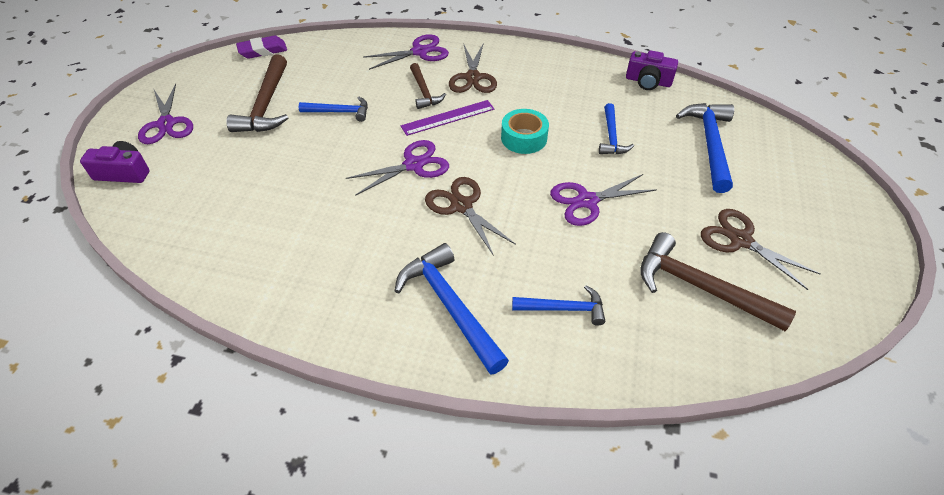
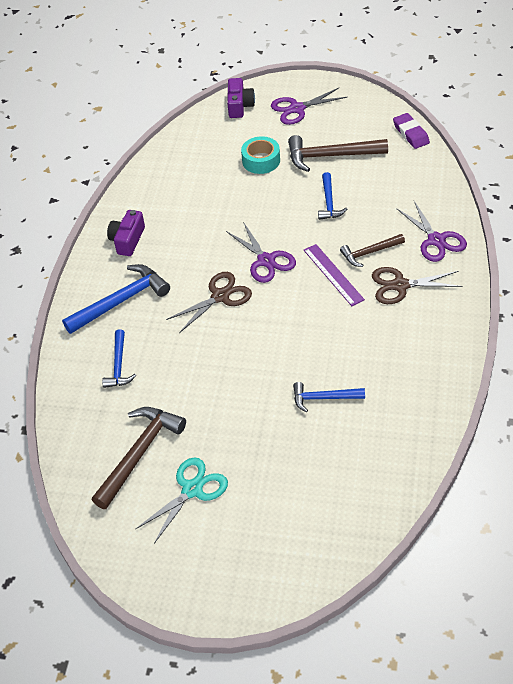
camera: 90 degrees right, 0 degrees up
(524, 138) = (311, 331): turquoise tape -> turquoise tape (261, 161)
(587, 201) = (232, 379): purple scissors -> none
(648, 81) = (425, 433): purple camera -> purple camera (127, 240)
(709, 144) = (323, 480): blue hammer -> none
(740, 240) = (192, 490): brown scissors -> turquoise scissors

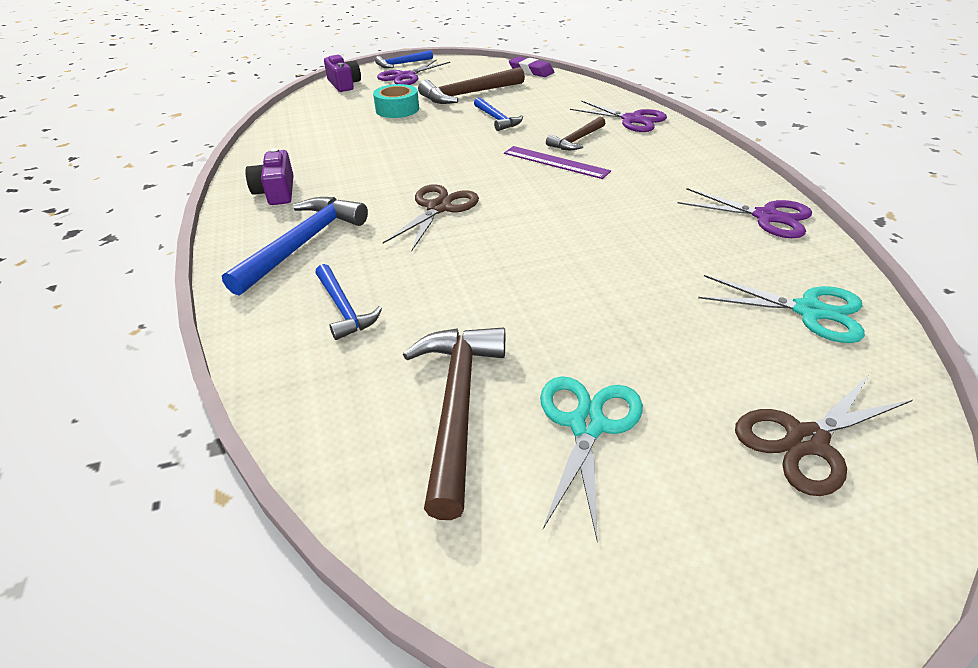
camera: 30 degrees left, 10 degrees down
(266, 260) = (468, 169): purple scissors -> purple scissors (766, 217)
(323, 398) = (661, 259): blue hammer -> blue hammer (402, 64)
(372, 472) = (809, 311): none -> turquoise scissors
(400, 285) = (635, 153): brown scissors -> brown scissors (806, 440)

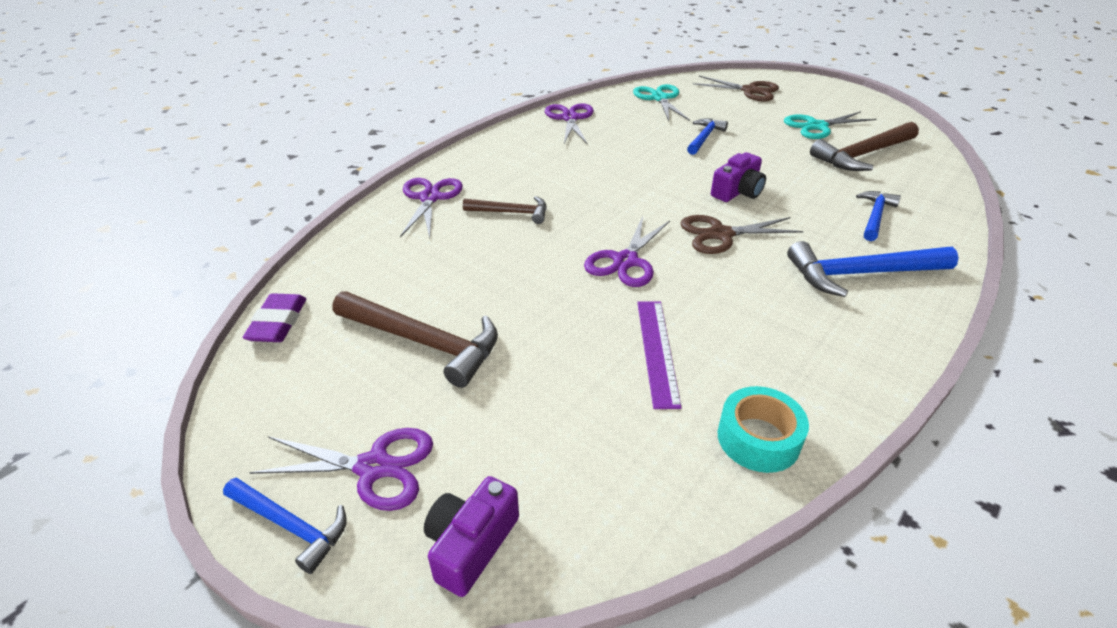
camera: 125 degrees left, 0 degrees up
(276, 192) = (834, 349): purple camera -> purple camera (737, 191)
(397, 109) = (535, 386): turquoise tape -> turquoise tape (758, 438)
(460, 160) = (625, 261): none -> purple scissors
(497, 119) = (497, 280): blue hammer -> blue hammer (704, 138)
(555, 162) = (572, 209): purple ruler -> purple ruler (657, 351)

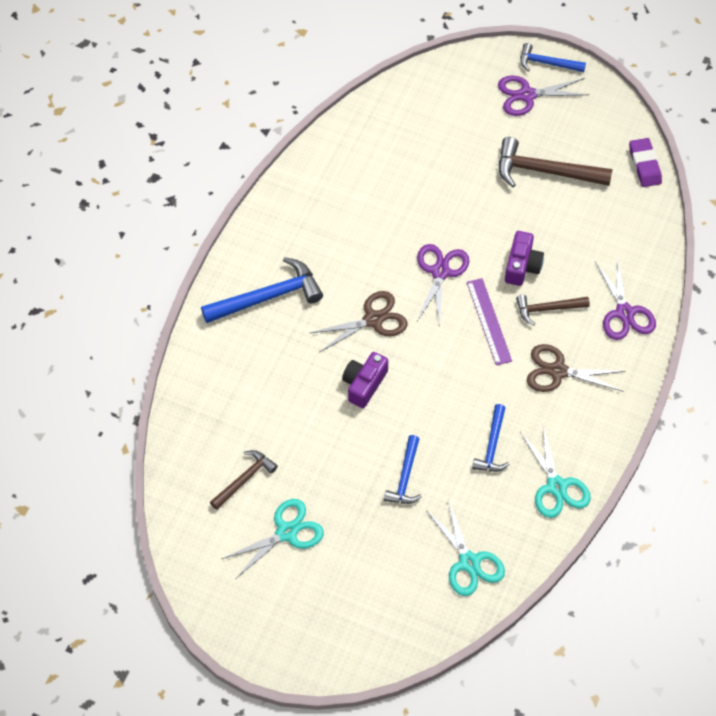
camera: 165 degrees right, 20 degrees up
(471, 544) = (463, 73): purple camera -> purple camera (522, 266)
(570, 118) = (556, 486): purple scissors -> turquoise scissors
(657, 351) = (401, 196): purple ruler -> purple ruler (489, 321)
(749, 91) = (364, 612): brown scissors -> brown scissors (558, 371)
(758, 438) = (338, 152): turquoise tape -> none
(863, 155) = (244, 479): brown hammer -> brown hammer, size x0.60
(875, 216) = (247, 373): blue hammer -> blue hammer (492, 446)

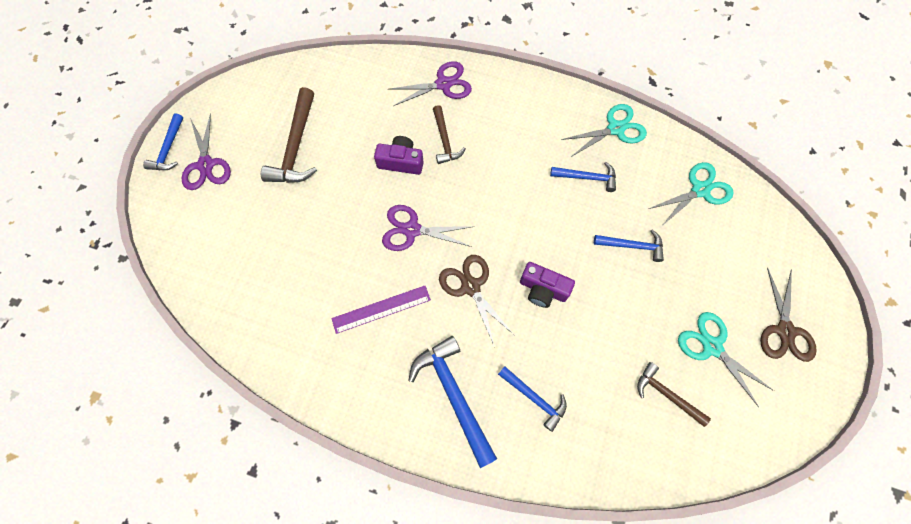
camera: 95 degrees left, 10 degrees up
(256, 363) = (534, 398): none -> blue hammer
(489, 321) = (462, 186): purple ruler -> purple ruler (381, 309)
(558, 371) = (506, 131): brown scissors -> brown scissors (784, 330)
(644, 165) = (291, 71): purple eraser -> none

